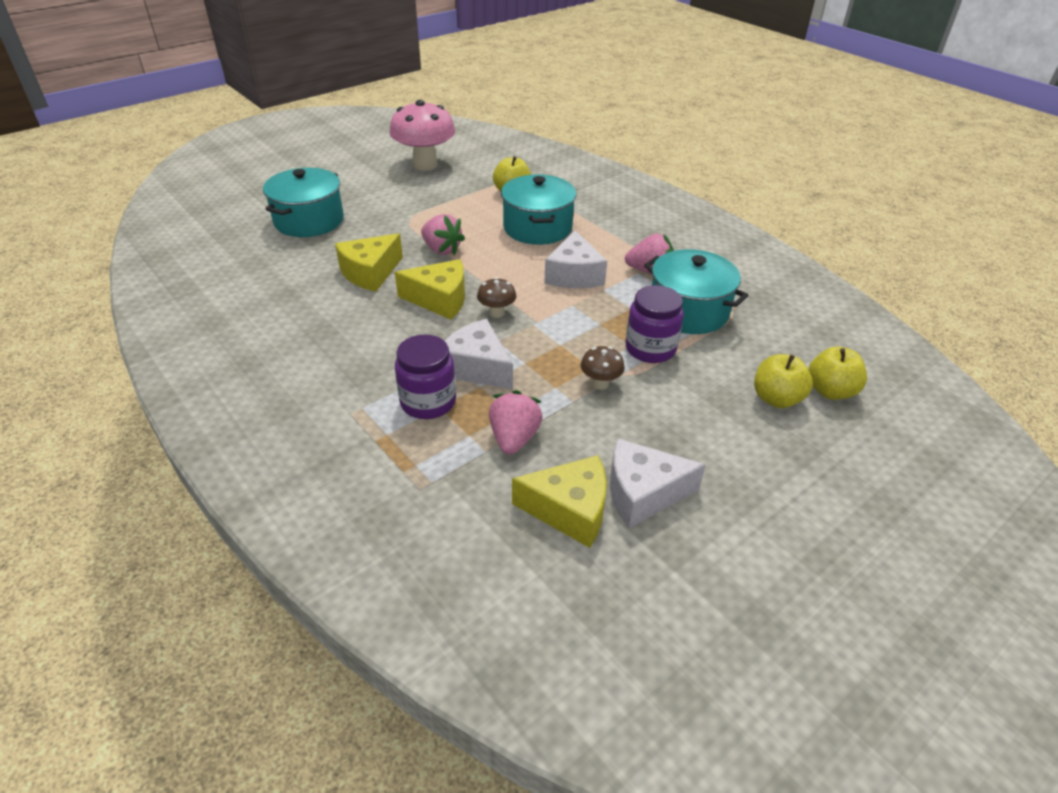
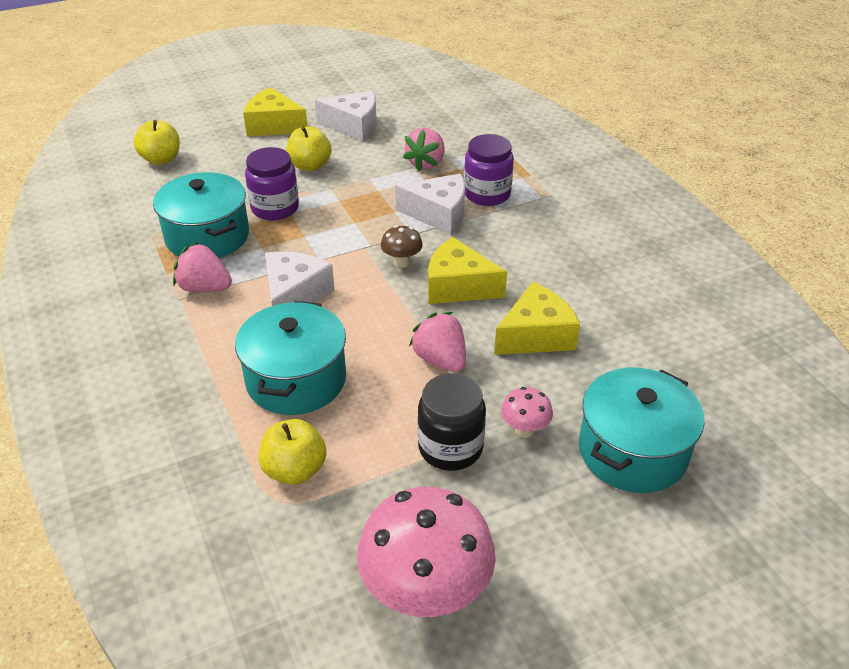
camera: 165 degrees left, 0 degrees up
(378, 222) = (524, 430): none -> pink mushroom
(424, 210) = (450, 447): none -> black jar
(477, 367) = (438, 214): white cheese -> white cheese turned 45 degrees counterclockwise
(569, 510) = (406, 125): yellow cheese -> yellow cheese (274, 125)
(600, 383) = (339, 188): brown mushroom -> none
(776, 399) = (209, 160): yellow apple -> yellow apple (310, 166)

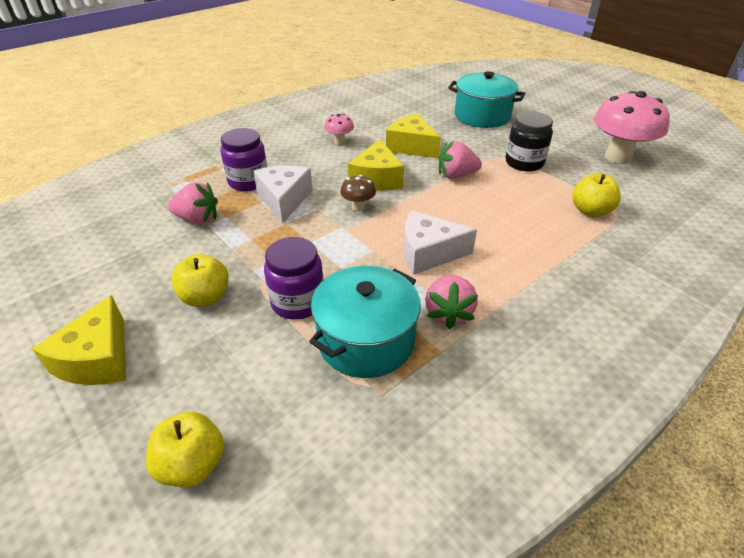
camera: 105 degrees left, 0 degrees up
(296, 380) = (518, 229): turquoise pot -> none
(354, 126) = (111, 283): white cheese -> none
(440, 360) = (456, 175): pink strawberry -> pink strawberry turned 45 degrees clockwise
(524, 430) = (492, 143): pink mushroom -> pink mushroom (339, 141)

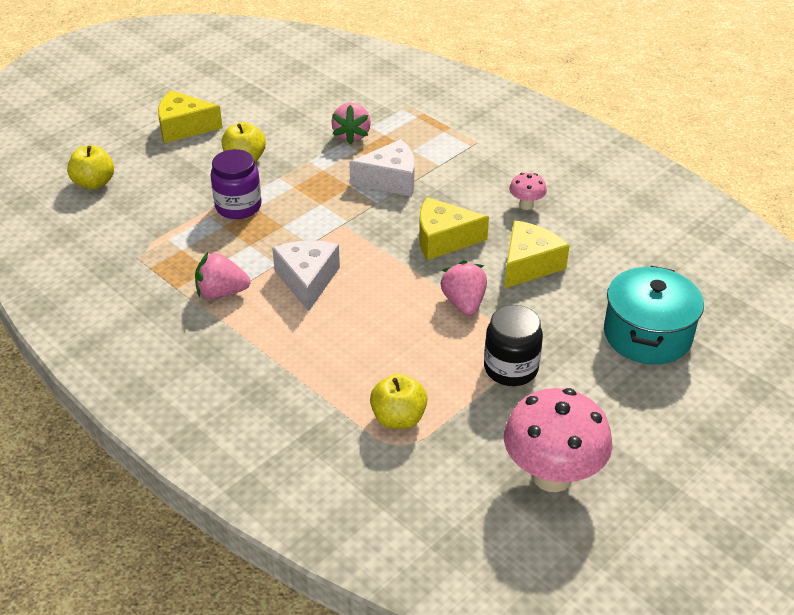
camera: 85 degrees right, 0 degrees up
(248, 181) = (422, 153): purple jar -> none
(358, 207) = (383, 230): brown mushroom -> none
(366, 340) = (192, 246): turquoise pot -> none

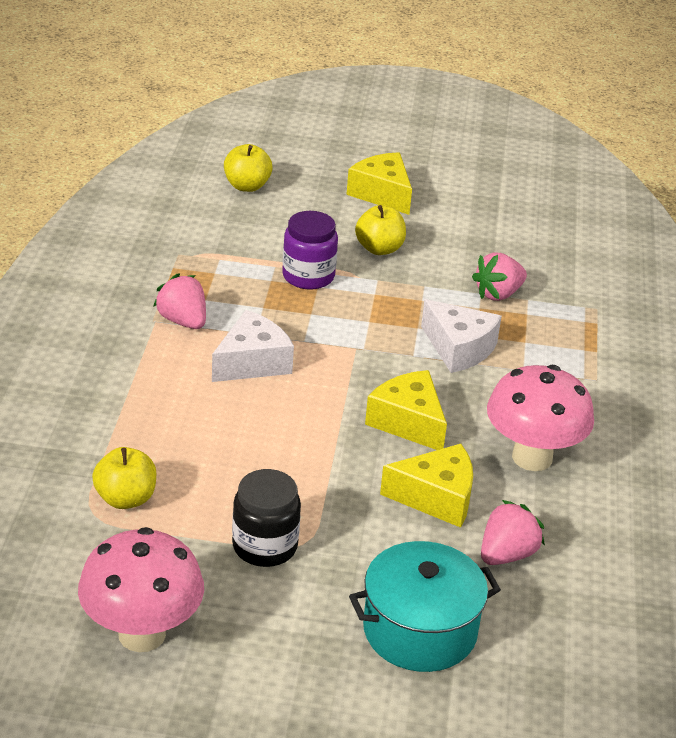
camera: 50 degrees right, 5 degrees down
(464, 303) = (327, 475): pink strawberry -> pink strawberry (506, 554)
(526, 205) = (532, 457): pink mushroom -> pink mushroom, size x2.18

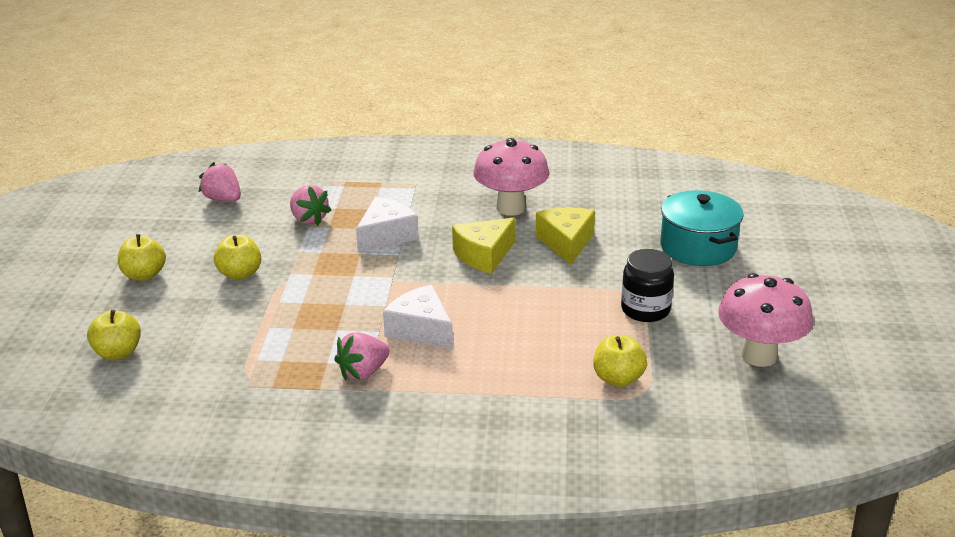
camera: 90 degrees left, 5 degrees down
(308, 276) = (285, 308): purple jar -> none
(382, 194) = (144, 275): yellow cheese -> yellow apple
(506, 554) = (613, 218): pink strawberry -> pink strawberry (223, 199)

